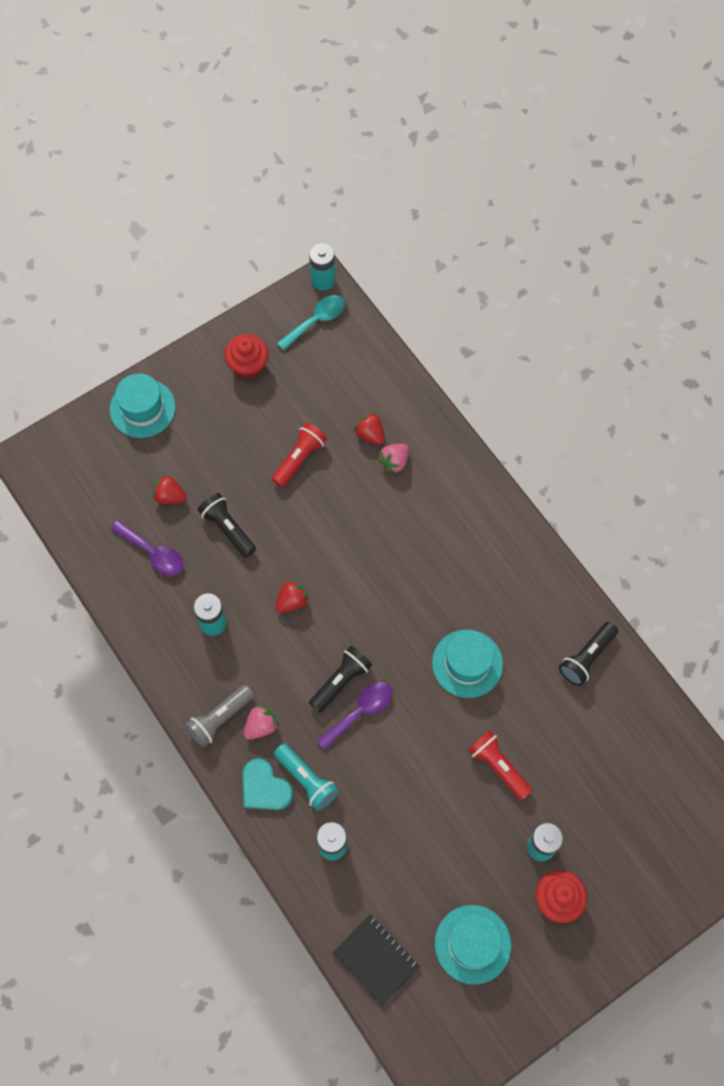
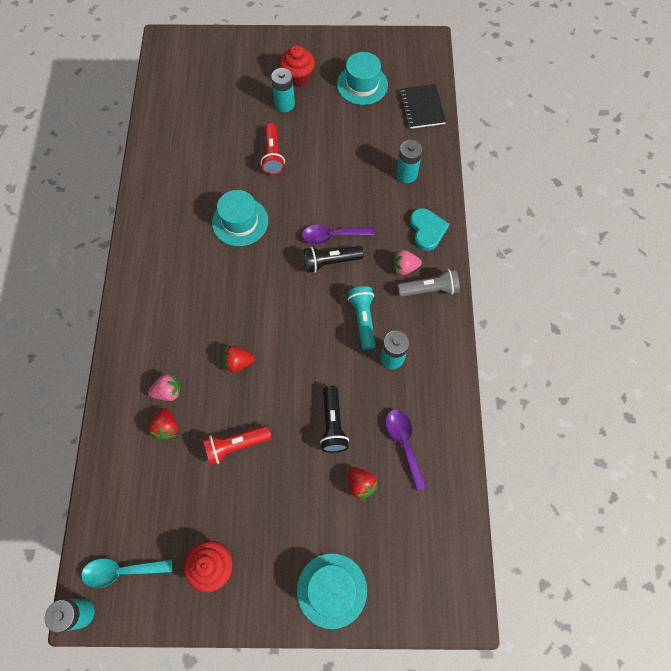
camera: 145 degrees left, 0 degrees up
(292, 601) = (324, 336): red strawberry -> red strawberry (238, 362)
(307, 780) = (396, 218): turquoise flashlight -> turquoise flashlight (363, 319)
(587, 657) = (164, 179): black flashlight -> none

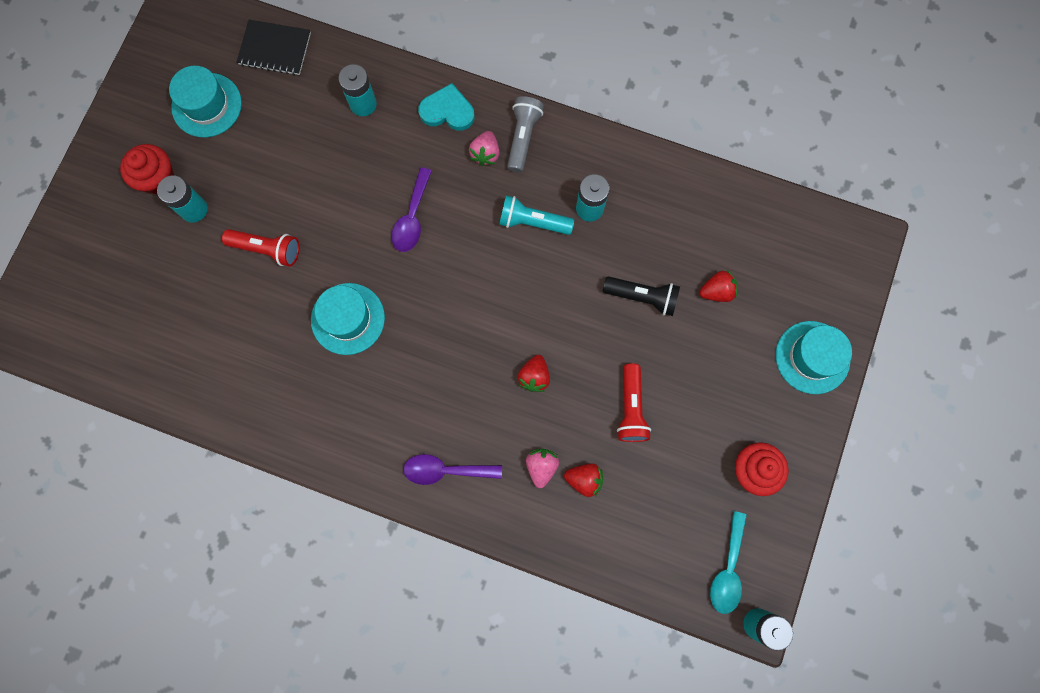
camera: 70 degrees left, 10 degrees up
(330, 262) = (446, 231): black flashlight -> none
(404, 443) = (688, 232): purple spoon -> purple spoon (445, 470)

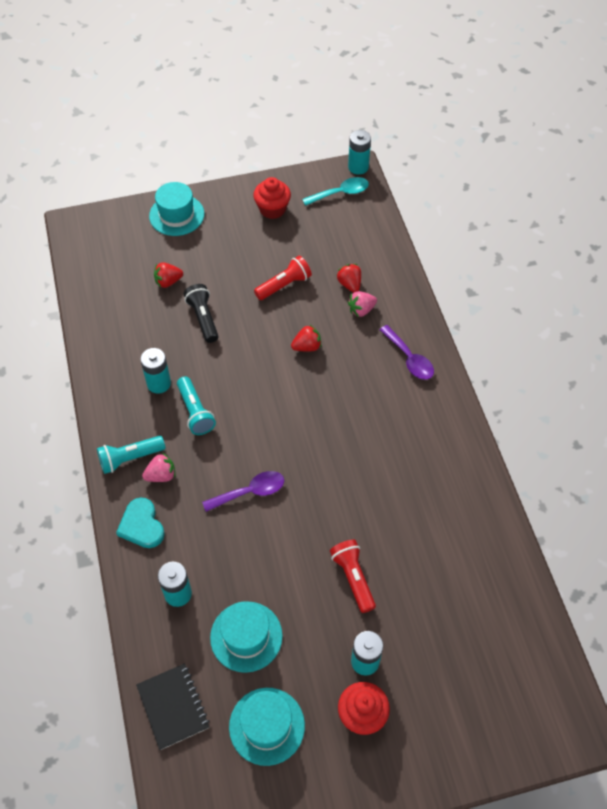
camera: 125 degrees left, 20 degrees down
(348, 318) = (360, 483): turquoise hat -> turquoise hat (246, 636)
(523, 138) = (130, 458): grey flashlight -> turquoise flashlight
(716, 291) = (168, 282): red strawberry -> red strawberry turned 60 degrees counterclockwise

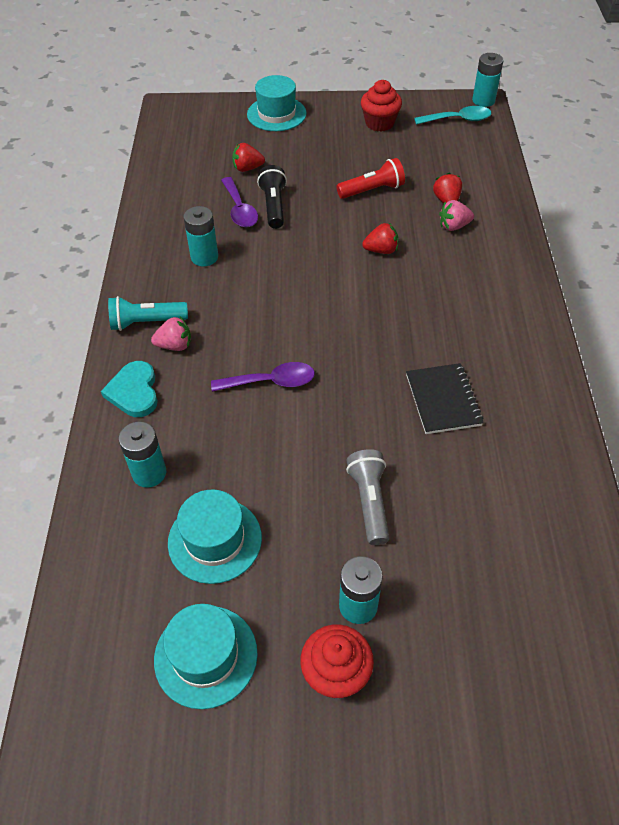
camera: 15 degrees right, 5 degrees down
(173, 707) = (96, 602): black notebook -> black notebook (443, 400)
(195, 412) = (235, 291): turquoise flashlight -> none
(353, 578) = (369, 502): red flashlight -> grey flashlight
(409, 359) = (499, 282): purple spoon -> purple spoon (240, 210)

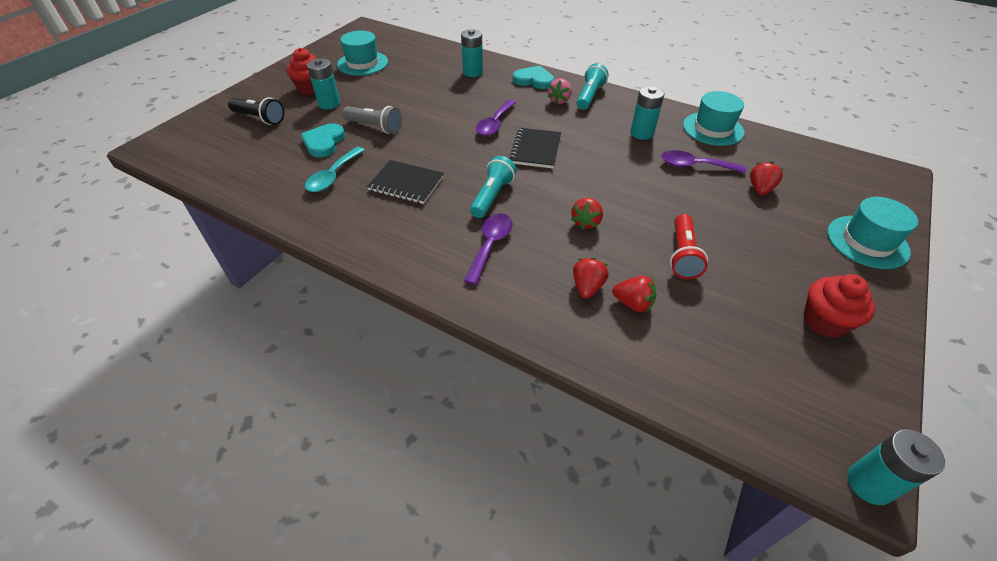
camera: 120 degrees right, 5 degrees down
(215, 540) = (413, 79): turquoise hat -> turquoise hat (713, 129)
(274, 206) = (690, 185): black flashlight -> black flashlight (260, 118)
(298, 325) = (535, 150): none -> black notebook
(401, 324) = (492, 196): none -> turquoise flashlight
(444, 536) = (324, 142): none -> turquoise heart
(454, 226) = (587, 287): pink strawberry -> red strawberry
(458, 120) = (813, 413): turquoise spoon -> turquoise spoon (333, 176)
(464, 295) = (490, 245): none -> purple spoon

